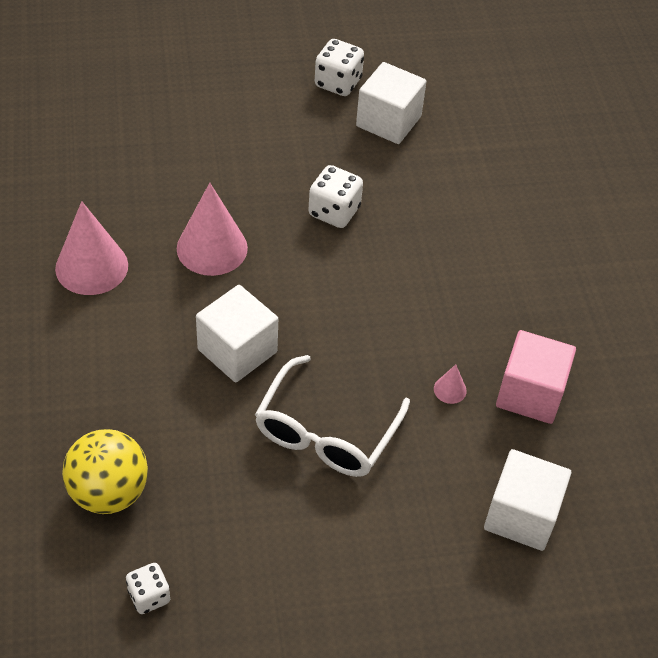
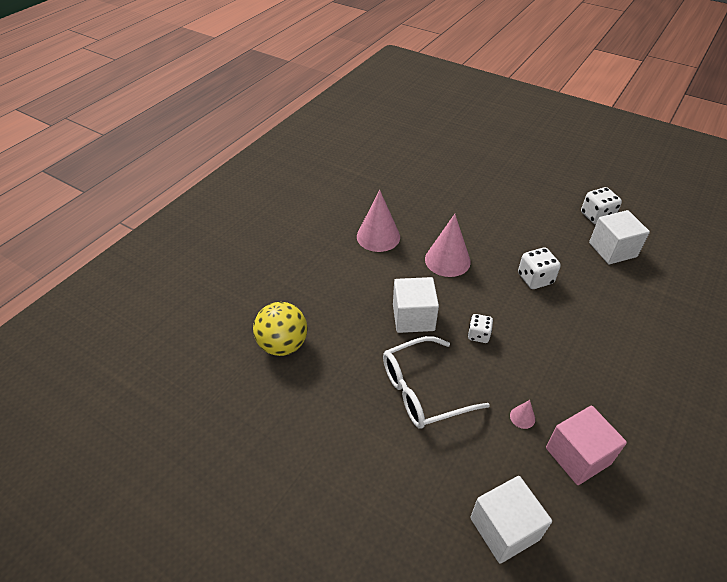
camera: 45 degrees right, 5 degrees down
(149, 596) = (250, 409): white dice -> white dice (478, 335)

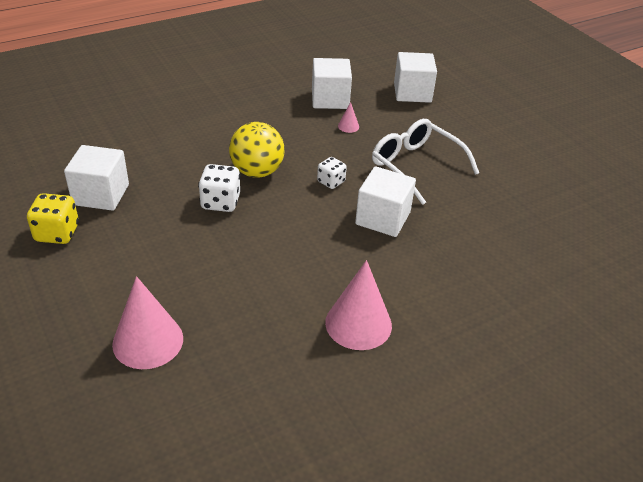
camera: 155 degrees left, 5 degrees down
(283, 344) = (536, 245): yellow ball -> yellow ball (257, 171)
(423, 391) = (416, 166): white glasses -> white glasses turned 135 degrees counterclockwise
(447, 260) = (295, 257): pink cone -> pink cone (148, 341)
(578, 456) = (330, 99): pink cube -> white cube
(596, 216) = (57, 233): white dice -> yellow dice

